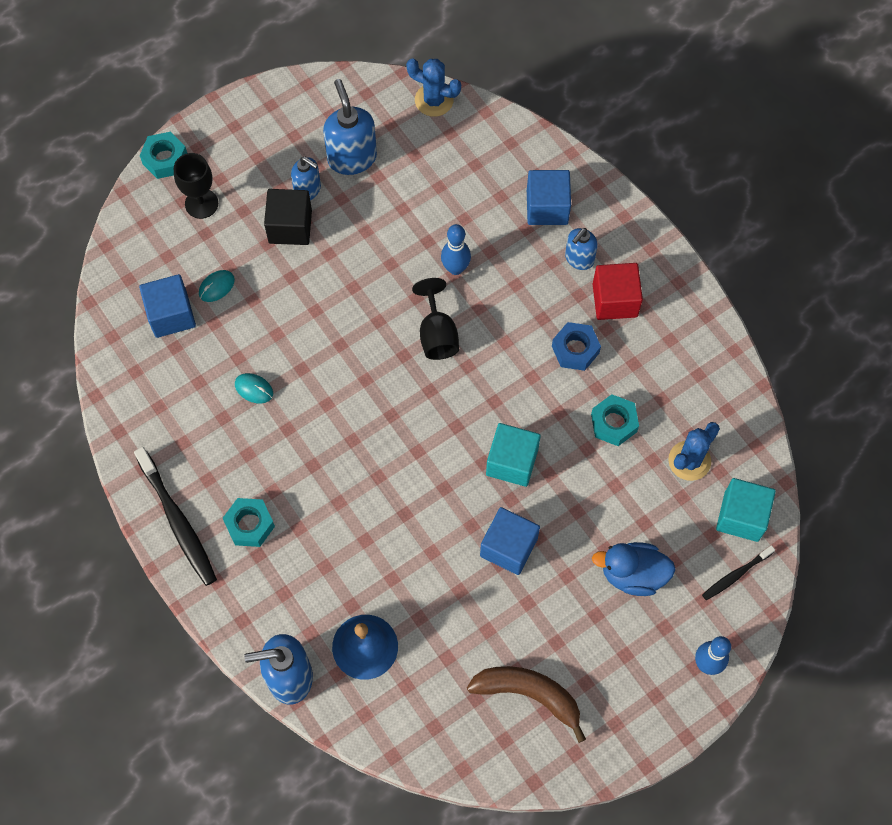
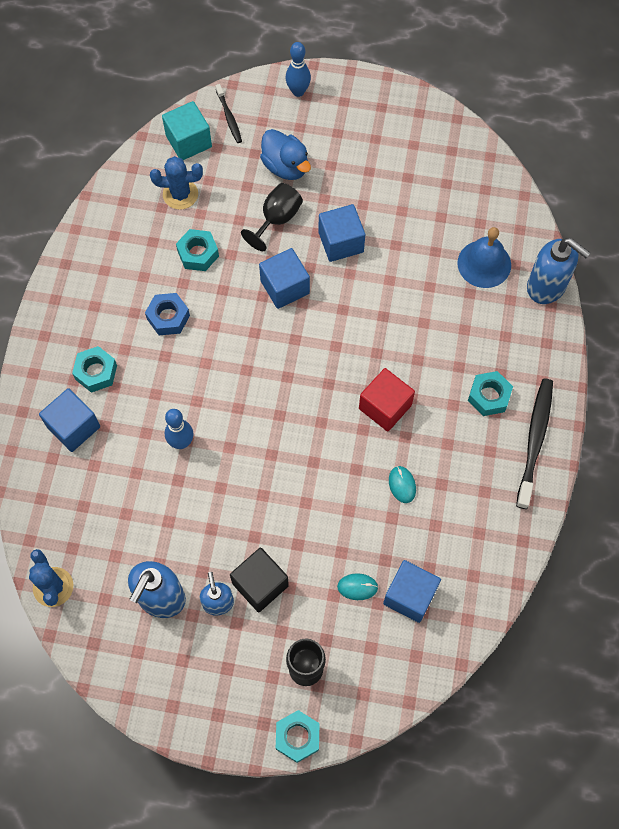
camera: 135 degrees left, 0 degrees up
(437, 334) = (243, 408): black goblet -> black goblet (277, 219)
(512, 462) = (285, 287): turquoise cube -> blue cube
(529, 694) = (414, 160): brown banana -> none
(579, 259) = (96, 372): blue soap dispenser -> turquoise nut
(615, 300) = (107, 324): red cube -> red cube (385, 407)
(736, 575) = (229, 117): black toothbrush -> black toothbrush turned 60 degrees clockwise

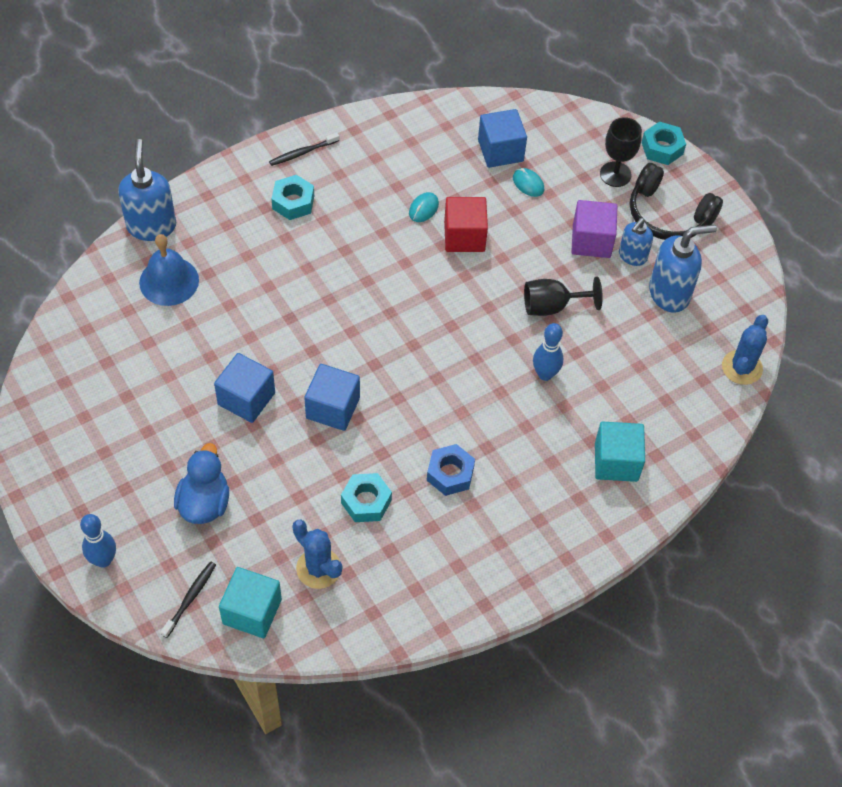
camera: 135 degrees left, 10 degrees down
(73, 427) = (616, 462): blue cube -> turquoise cube
(96, 372) = (555, 487): turquoise nut -> none
(229, 671) = (668, 215): none -> black headphones
(260, 584) = (591, 241): black cube -> purple cube
(277, 219) = (269, 466): black goblet -> black goblet (552, 306)
(385, 407) = (371, 261): red cube -> red cube (464, 236)
(534, 441) = (303, 152): black toothbrush -> black toothbrush, size x0.55

